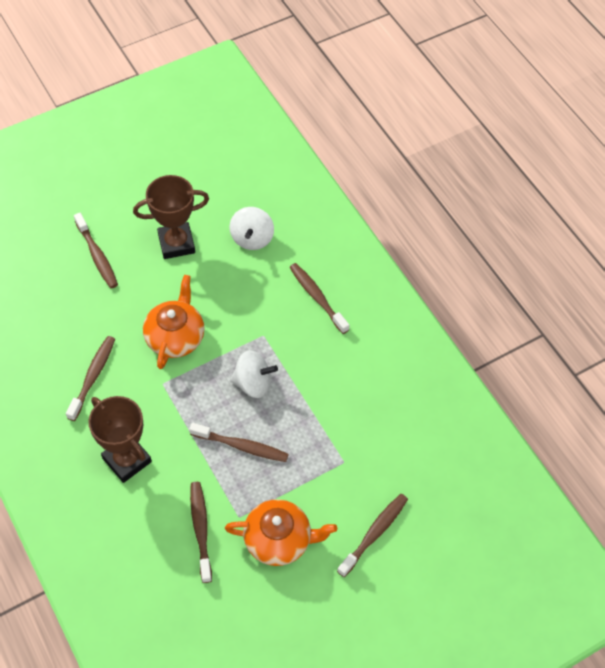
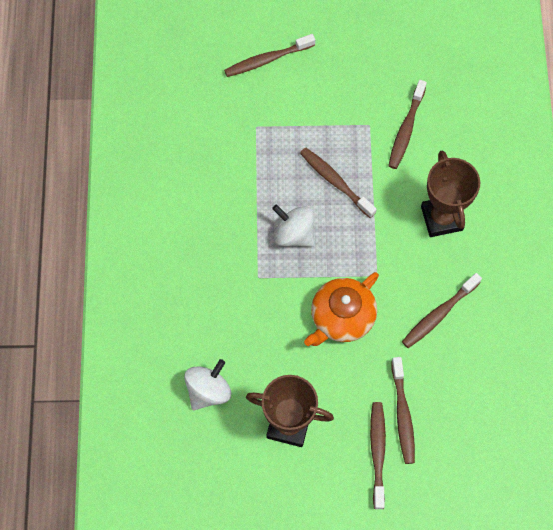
camera: 150 degrees left, 10 degrees up
(279, 539) = (346, 91): orange teapot -> none
(317, 297) = (184, 291): brown toothbrush -> brown toothbrush (402, 415)

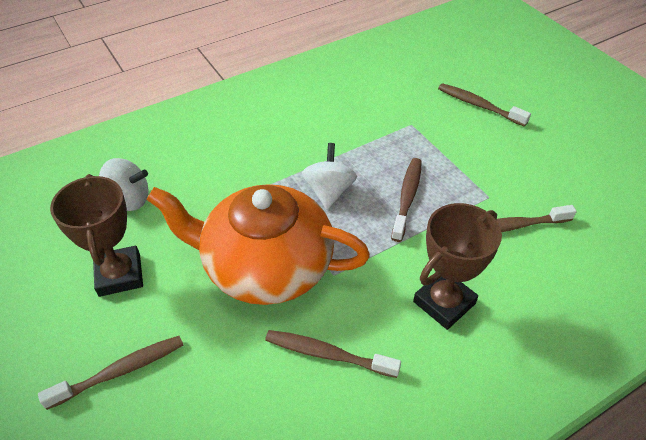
camera: 60 degrees right, 20 degrees down
(341, 317) = (266, 266): orange teapot -> orange teapot, size x1.66
(402, 415) = (180, 375): brown toothbrush -> none

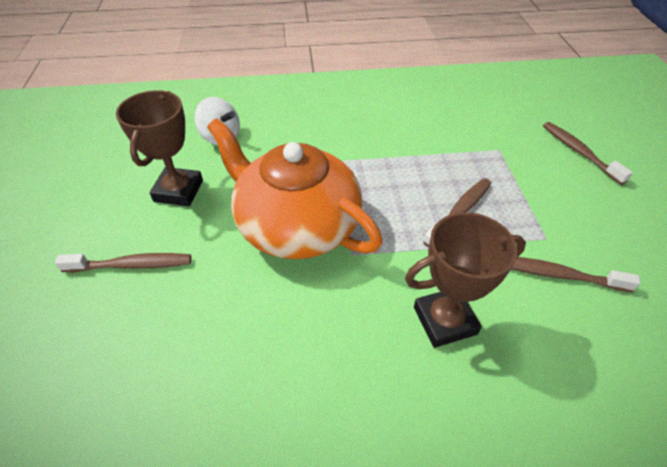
camera: 25 degrees right, 0 degrees up
(327, 354) = (305, 322): brown toothbrush -> none
(329, 191) = (388, 182): white spinning top -> none

